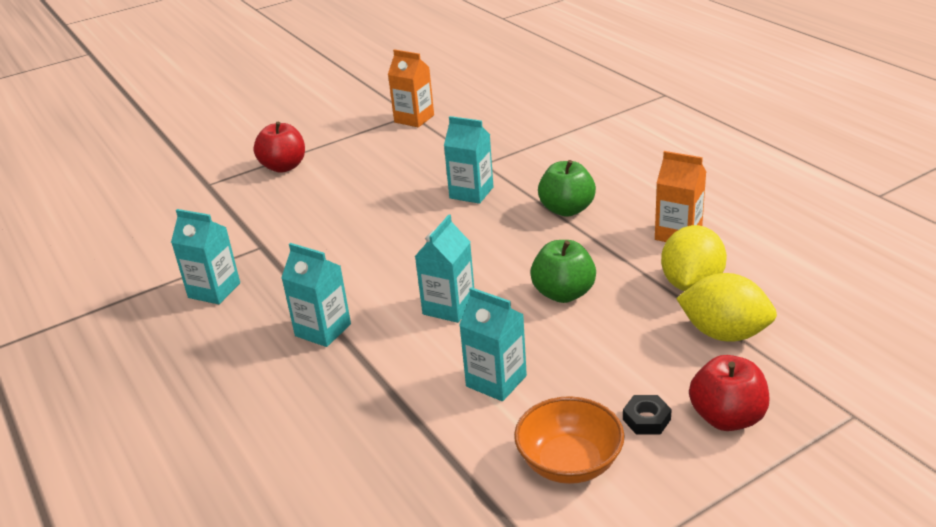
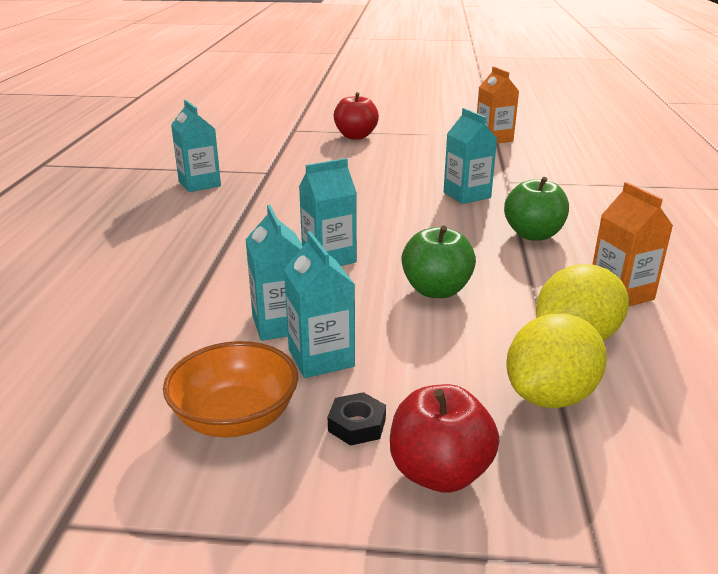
camera: 35 degrees right, 5 degrees down
(323, 330) = (221, 233): turquoise carton -> turquoise carton (321, 358)
(724, 333) = (550, 396): yellow lemon -> yellow lemon turned 75 degrees clockwise

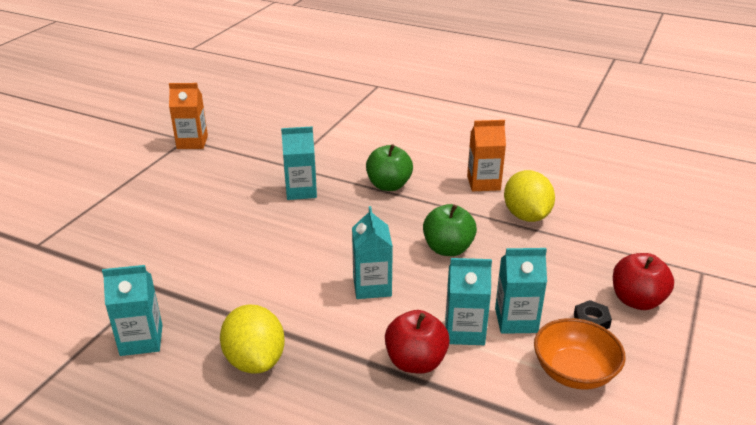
camera: 70 degrees left, 5 degrees up
(355, 136) = (104, 210): red apple -> red apple (415, 362)
(550, 396) = (579, 243): yellow lemon -> yellow lemon (255, 360)

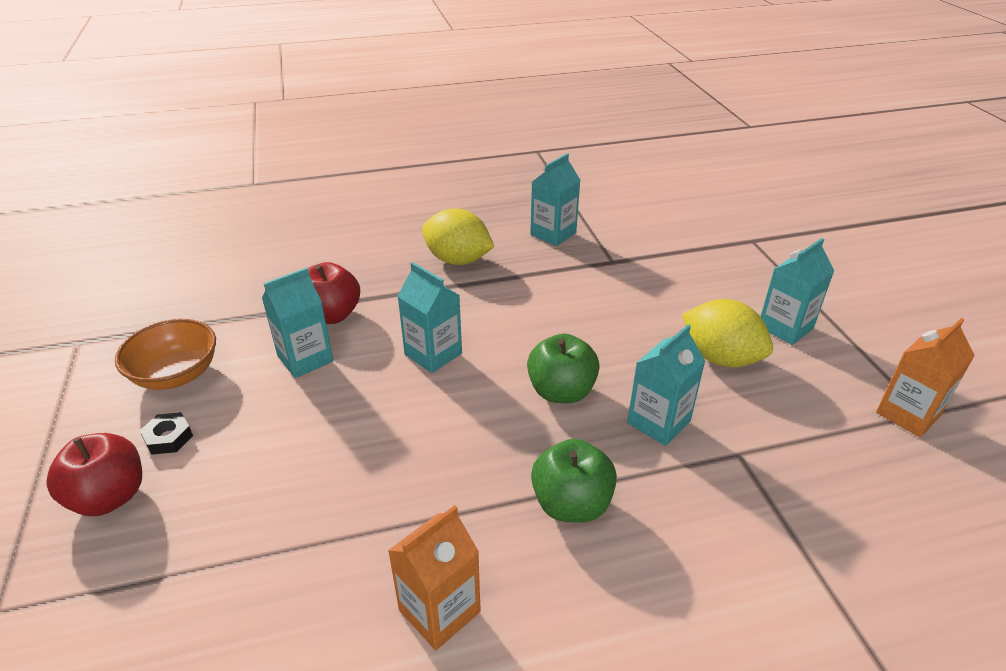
camera: 140 degrees right, 5 degrees up
(448, 249) = (393, 441): green apple -> green apple (561, 391)
(516, 320) = (257, 395): turquoise carton -> turquoise carton (785, 327)
(526, 216) = (322, 570): yellow lemon -> yellow lemon (720, 358)

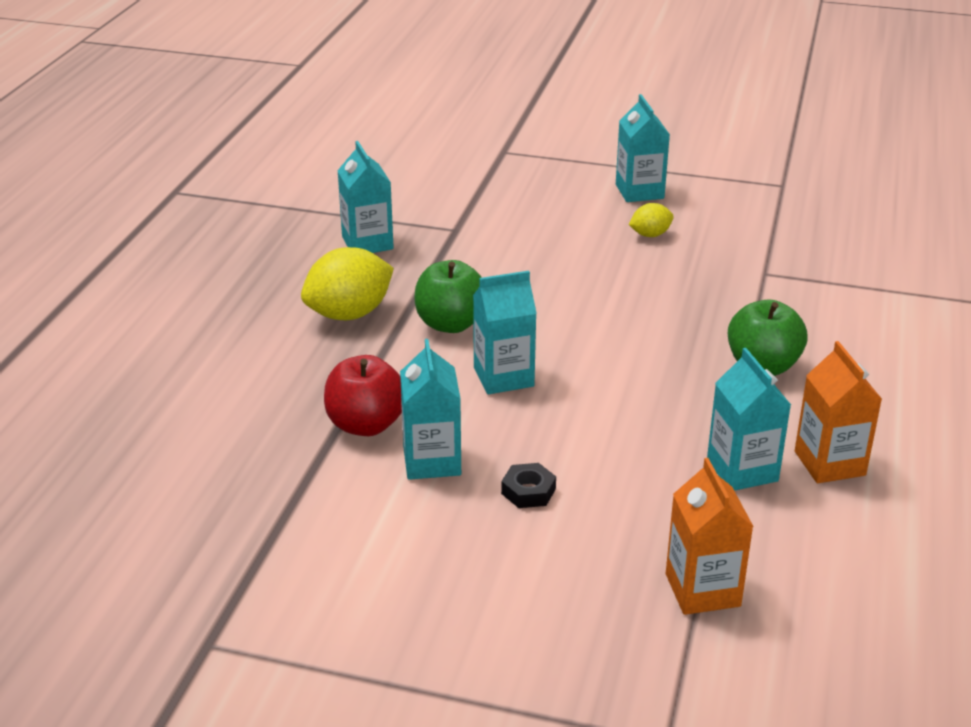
camera: 60 degrees left, 5 degrees down
(109, 497) = (551, 642): red apple -> none
(168, 437) = (485, 585): black nut -> black nut (528, 491)
(176, 374) = (369, 563): orange bowl -> none
(561, 391) = (625, 325): green apple -> green apple (451, 324)
(658, 422) = (703, 293): turquoise carton -> turquoise carton (742, 470)
(720, 358) = (650, 235): yellow lemon -> yellow lemon, size x0.52
(908, 414) = (778, 191): orange carton -> orange carton (702, 590)

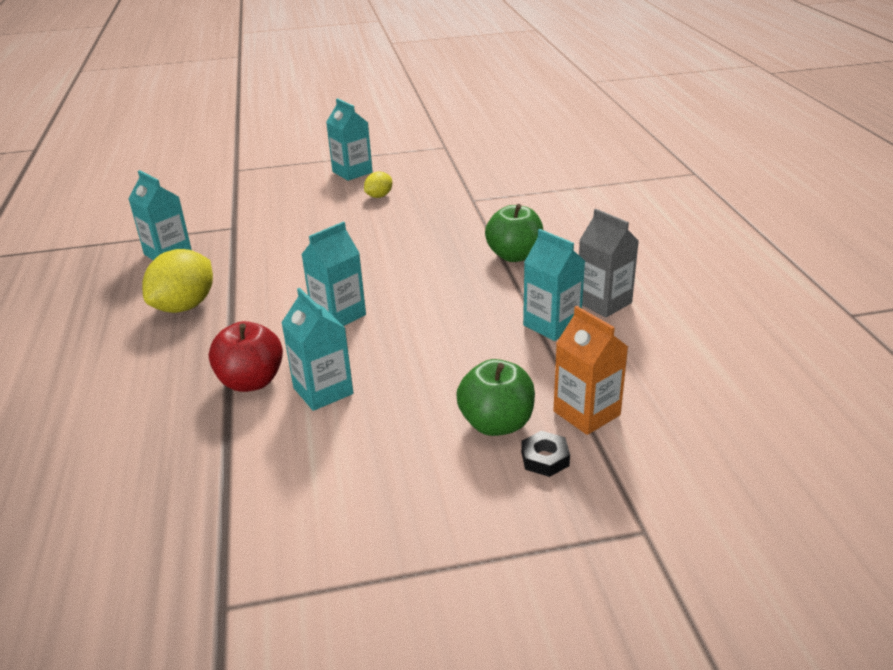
camera: 25 degrees left, 0 degrees up
(451, 324) = (272, 291): green apple -> green apple (496, 424)
(528, 491) = (413, 388): black nut -> black nut (545, 458)
(829, 463) = (603, 302): orange carton -> grey carton

